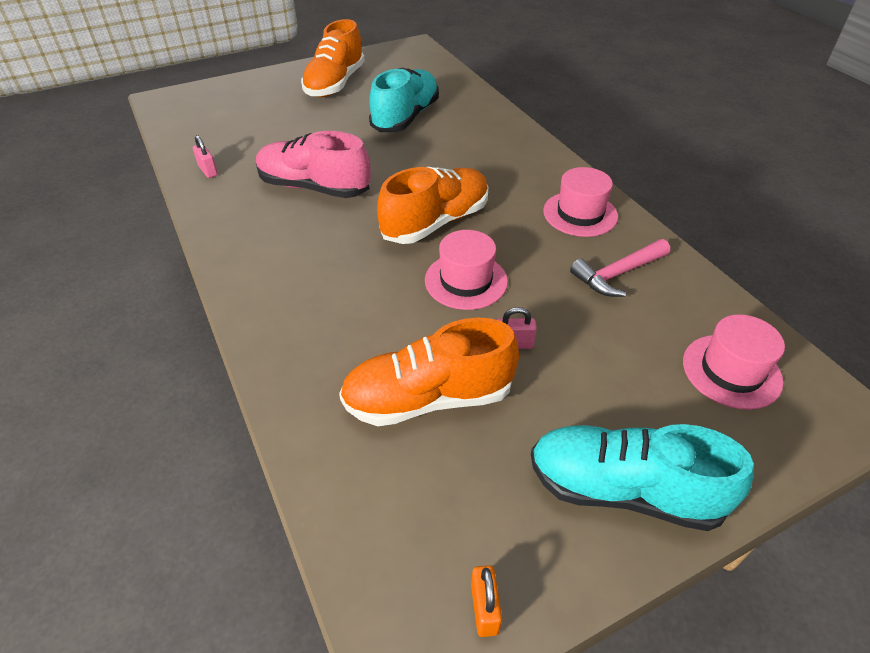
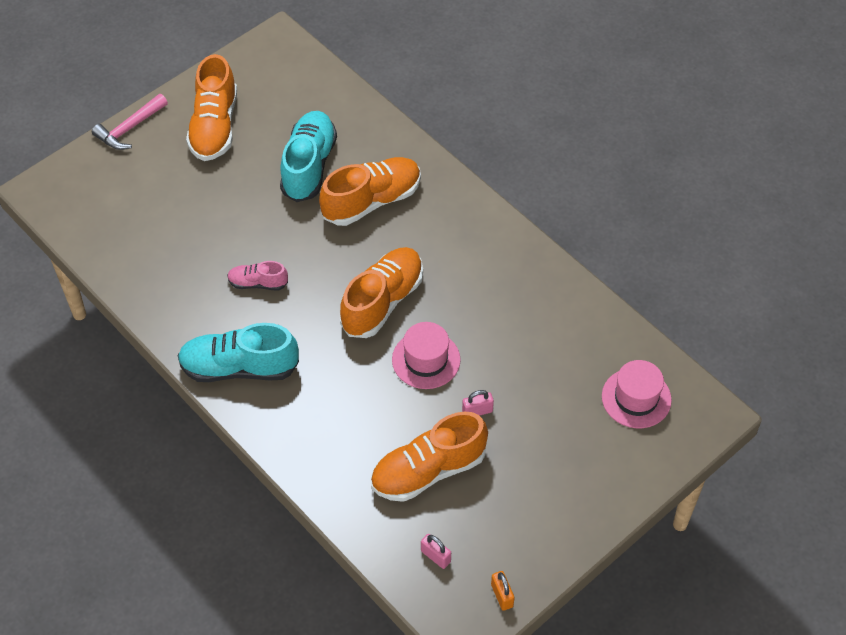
camera: 15 degrees left, 10 degrees up
(208, 171) = (147, 283): pink padlock -> pink padlock (435, 556)
(314, 187) = (258, 283): pink shoe -> pink shoe, size x0.53
(455, 147) = (372, 201): none -> orange shoe
(580, 214) = (504, 264): pink hat -> none
(617, 274) = (545, 325): pink hammer -> pink hammer (129, 128)
(623, 490) = (571, 505): turquoise shoe -> turquoise shoe (239, 368)

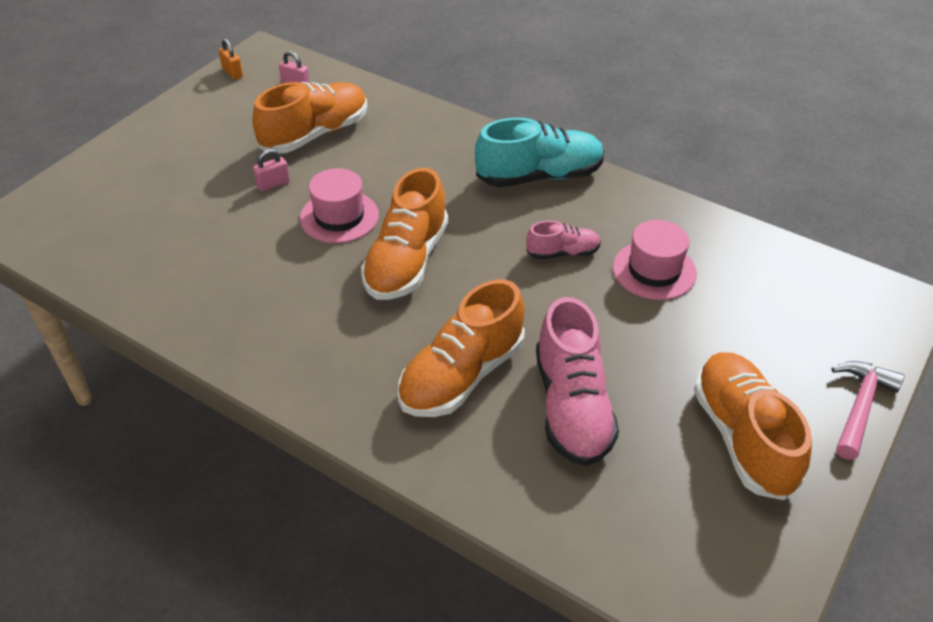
camera: 165 degrees right, 10 degrees down
(309, 166) = (572, 406): turquoise shoe -> pink shoe
(636, 398) = (93, 224): pink hat -> pink hat (654, 270)

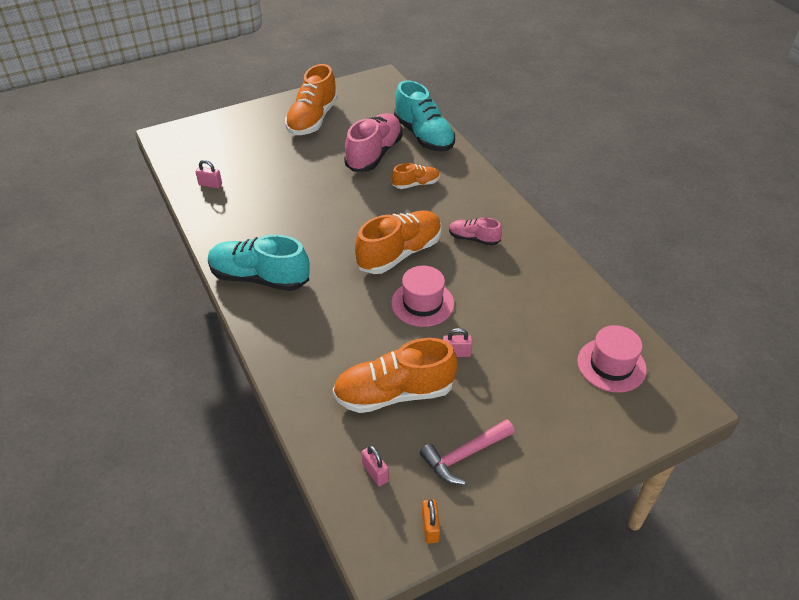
camera: 150 degrees left, 0 degrees up
(462, 375) = (416, 184): orange shoe -> orange shoe, size x0.53
(524, 489) = (424, 136): none -> turquoise shoe
(563, 253) = (301, 222): pink shoe -> pink shoe (473, 239)
(654, 270) = (263, 193): pink hat -> pink hat (611, 365)
(733, 254) = (210, 184): none -> pink padlock
(860, 406) = (249, 111): pink hammer -> pink hammer (464, 455)

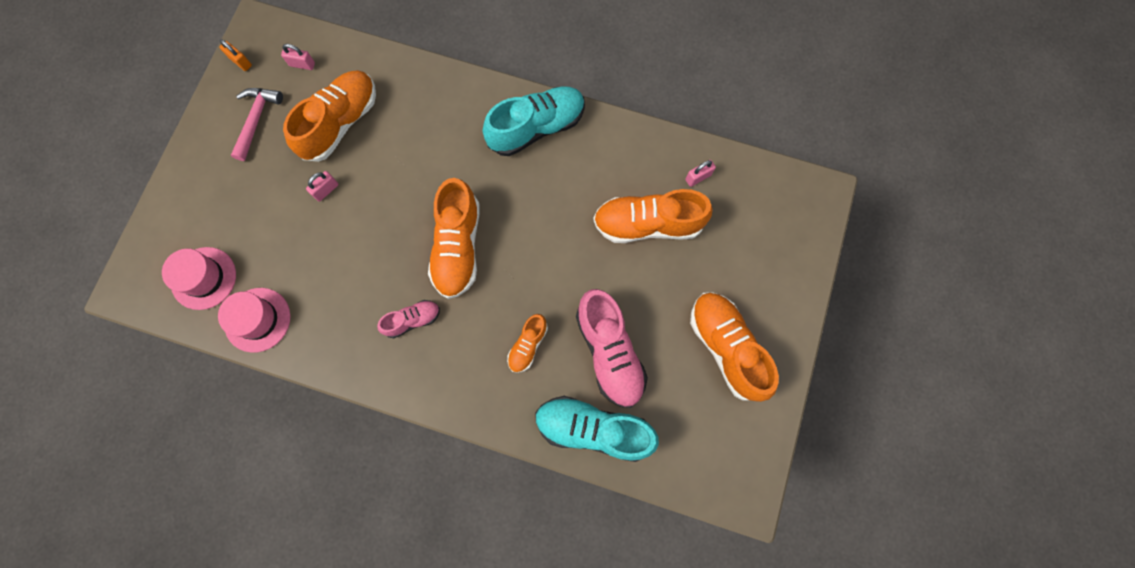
camera: 135 degrees right, 30 degrees up
(272, 185) = (647, 224): none -> orange shoe
(422, 303) = (391, 213): pink hat -> pink hat (257, 319)

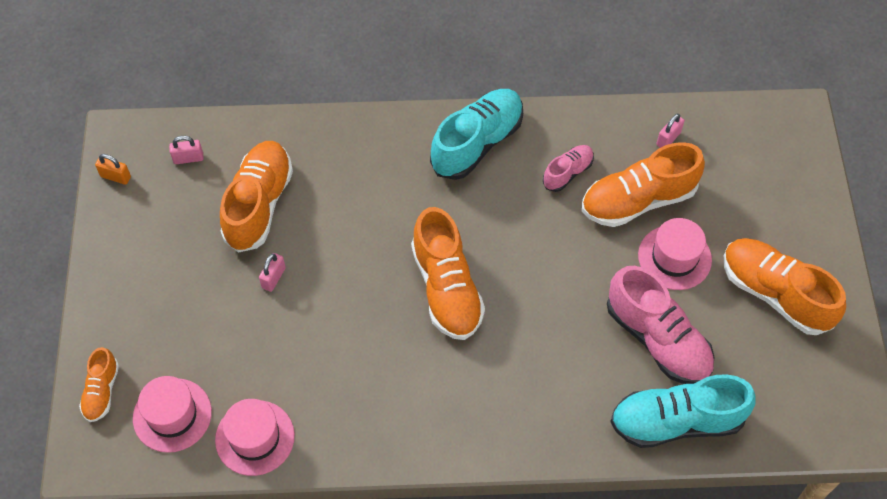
camera: 20 degrees left, 15 degrees down
(256, 119) = (161, 230): pink hammer -> none
(412, 320) = (431, 379): pink shoe -> pink shoe (567, 173)
(528, 345) = (568, 362): orange shoe -> orange shoe (102, 391)
(656, 285) = (674, 257): none -> pink hat

